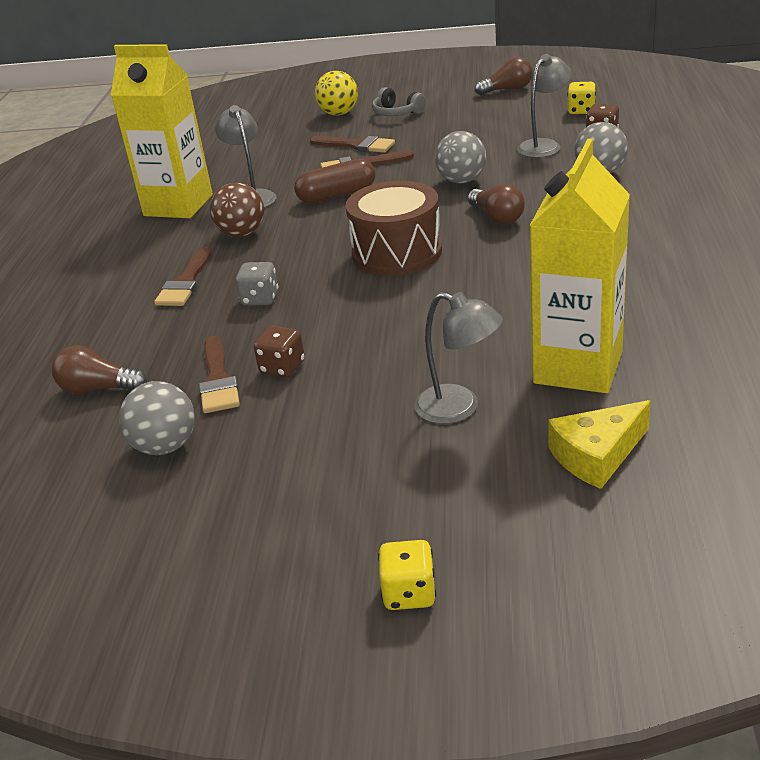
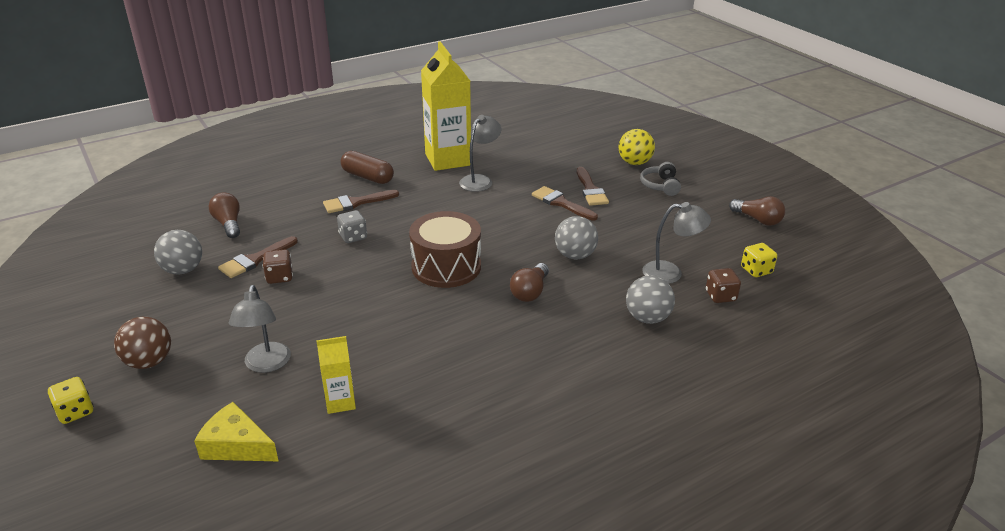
camera: 50 degrees right, 0 degrees up
(242, 233) = (429, 197): brown ball -> brown ball (149, 362)
(337, 195) = (509, 211): brown capsule -> brown capsule (367, 177)
(578, 367) = (340, 402): yellow carton -> yellow carton, size x0.48

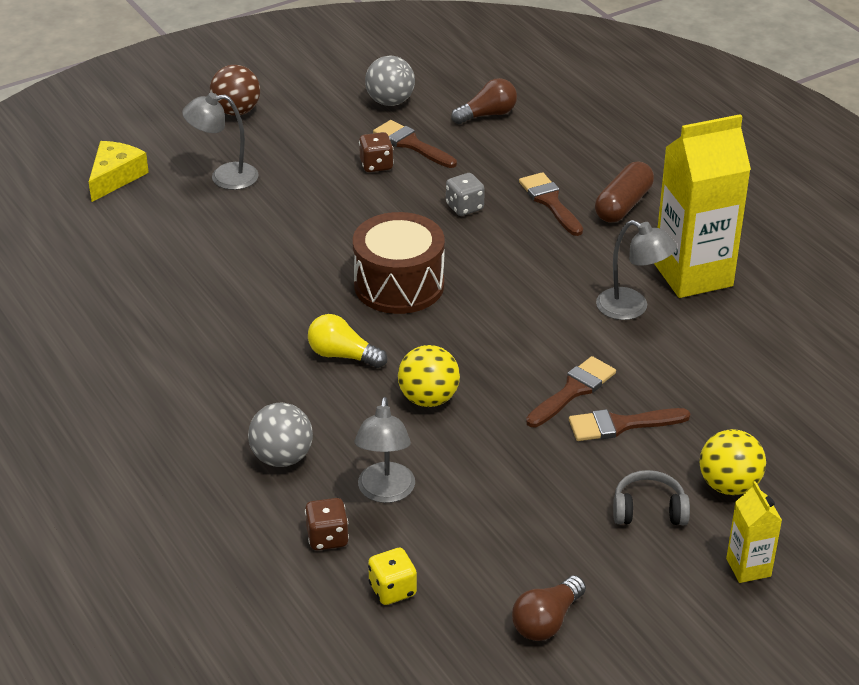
camera: 90 degrees right, 5 degrees up
(75, 412) = (173, 89): yellow dice -> none
(340, 402) = (162, 228): yellow carton -> yellow carton (748, 567)
(530, 292) = (343, 355): brown light bulb -> yellow light bulb
(575, 255) = (428, 399): grey ball -> yellow ball

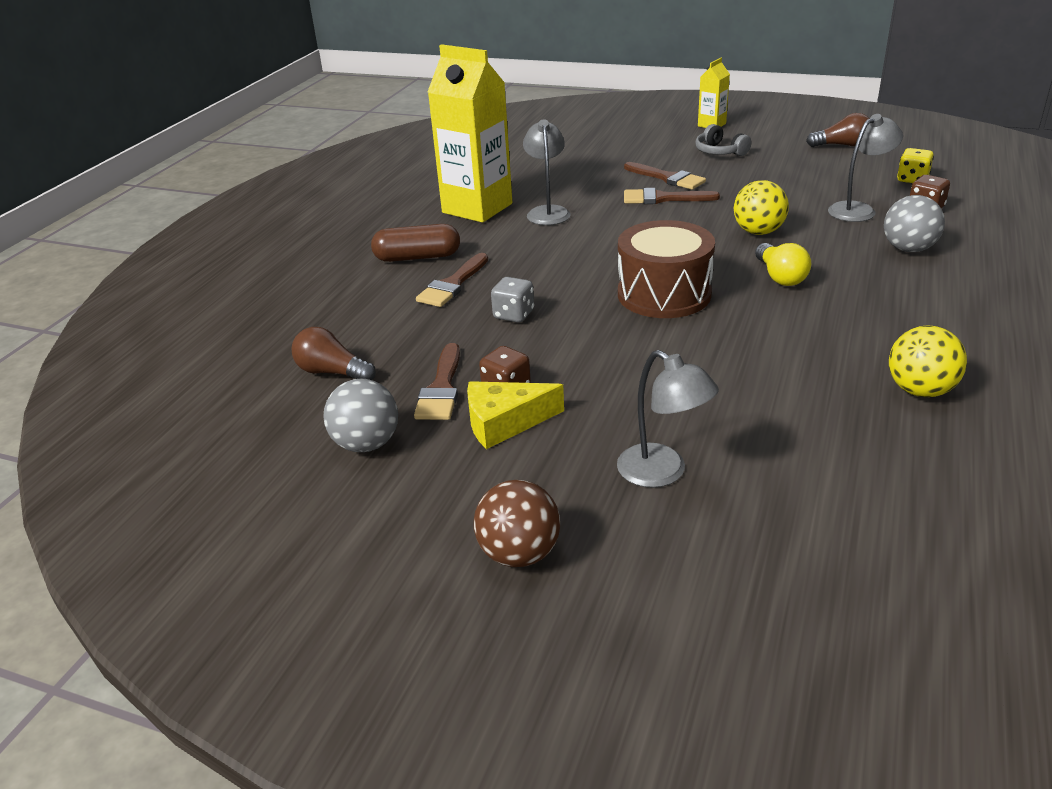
camera: 125 degrees left, 5 degrees down
(115, 177) = (789, 562): yellow cheese -> yellow cheese (504, 422)
(729, 485) = (663, 143): yellow ball -> yellow ball (920, 390)

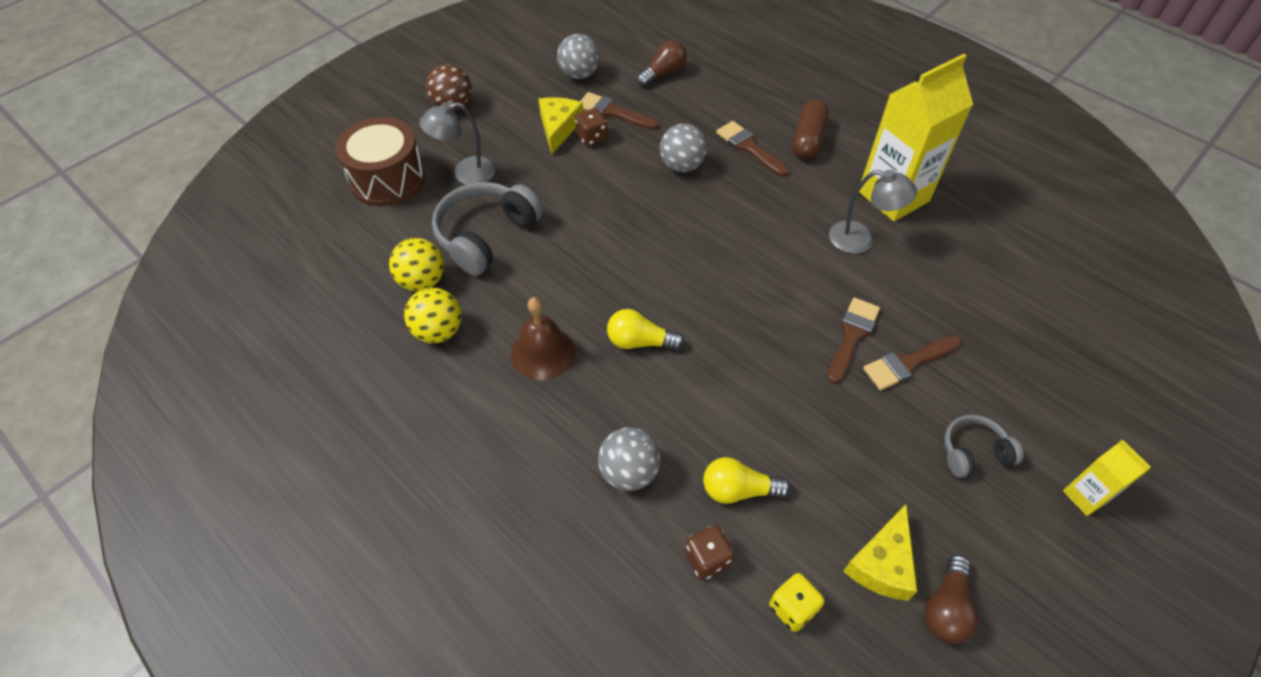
camera: 110 degrees right, 20 degrees up
(513, 315) = (682, 165): grey dice -> grey ball
(664, 294) = (659, 255): brown drum -> brown drum (387, 179)
(753, 410) = (486, 236): none -> grey headphones
(758, 232) = (734, 373): yellow ball -> yellow ball (422, 281)
(841, 163) = (882, 563): none -> yellow cheese
(857, 320) = (542, 352): none -> brown bell
(858, 209) = (738, 490): grey lamp -> yellow light bulb

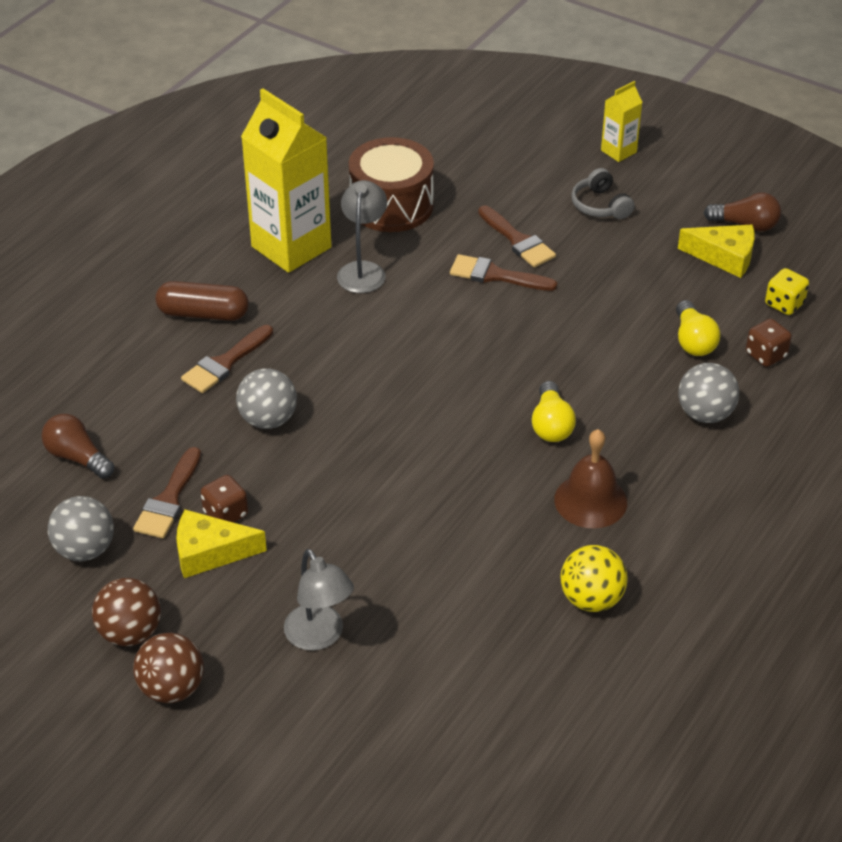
camera: 100 degrees left, 10 degrees down
(387, 179) = (347, 726): brown drum -> brown drum (391, 205)
(422, 281) = (521, 634): yellow ball -> none
(486, 236) = (430, 588): grey headphones -> none
(503, 90) = (130, 633): none -> brown ball

